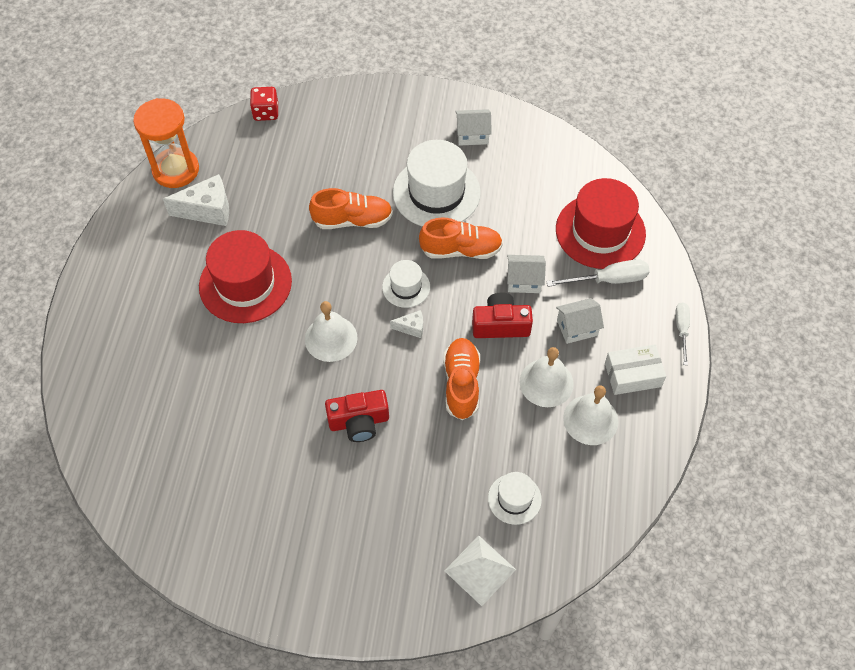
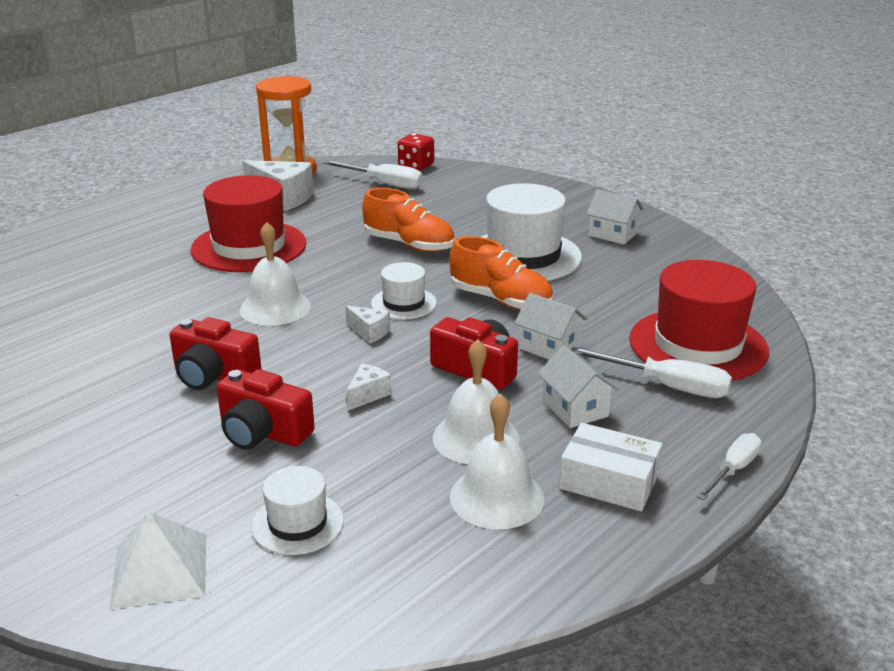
camera: 35 degrees right, 30 degrees down
(265, 151) = (384, 184): none -> white screwdriver
(434, 449) = (263, 432): none -> red camera
(461, 384) = (368, 395): orange shoe -> white cheese
(577, 327) = (575, 408): white house -> white house turned 45 degrees clockwise

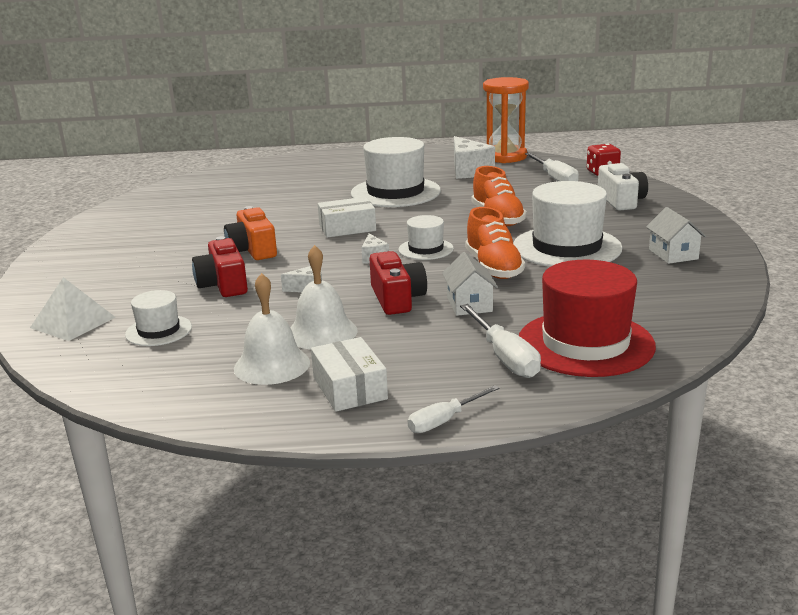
camera: 45 degrees right, 5 degrees down
(214, 375) = (252, 250): red camera -> orange camera
(249, 247) = (395, 192): red hat -> white hat
(275, 307) = (347, 228): white bell -> white box
(483, 192) = (621, 201): none -> white camera
(575, 408) = (413, 343): white house -> none
(733, 470) = (444, 421): white screwdriver -> white screwdriver turned 150 degrees clockwise

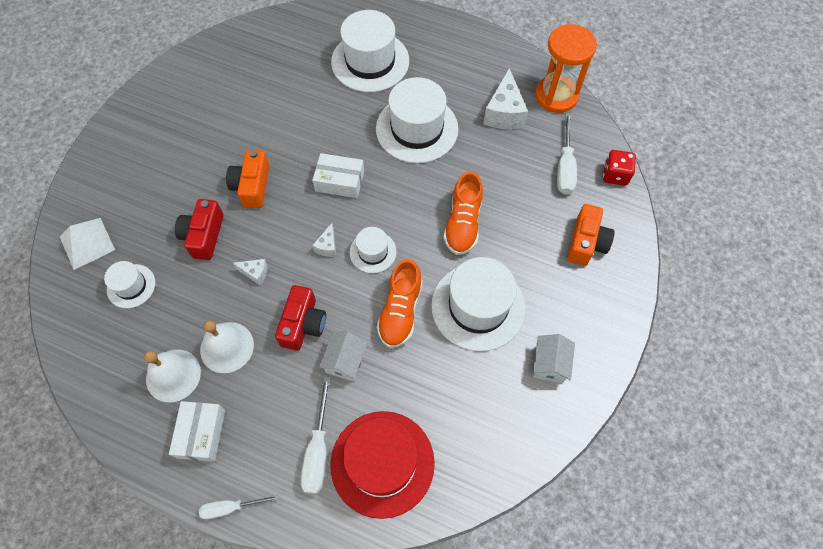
camera: 25 degrees right, 40 degrees up
(311, 177) = (370, 61): none -> white hat
(621, 201) = (586, 242): white camera -> orange camera

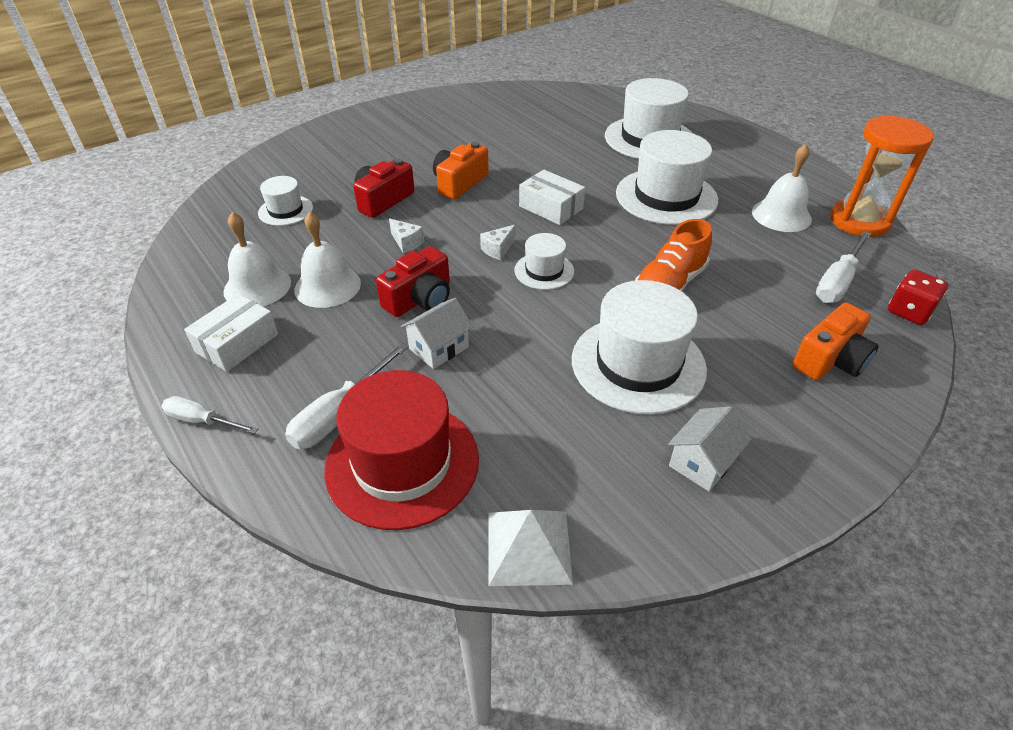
camera: 30 degrees right, 20 degrees down
(87, 243) = (278, 171): white pyramid -> white pyramid (529, 547)
(400, 311) = (537, 331): orange shoe -> none
(504, 113) = (781, 215): white cheese -> white bell

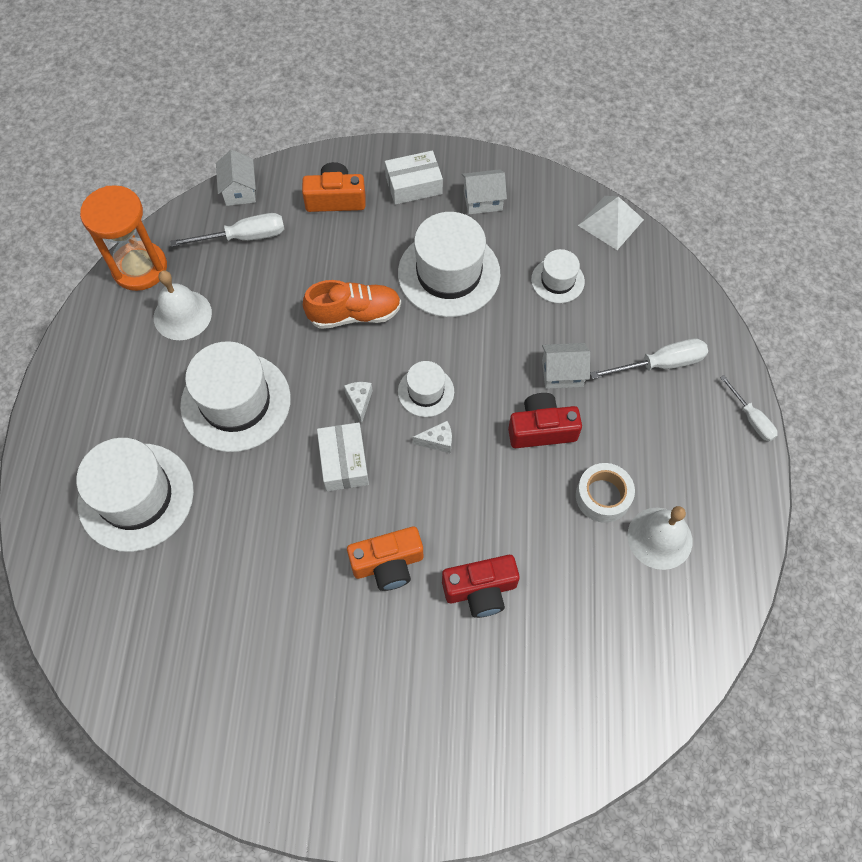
camera: 140 degrees left, 20 degrees up
(237, 343) = (702, 478): white box -> white box (413, 185)
(285, 210) = (582, 645): white hat -> white hat (557, 280)
(327, 286) = (603, 496): white bell -> white tape
(402, 463) = (643, 306): red hat -> none
(406, 243) = (504, 506): white cheese -> white cheese (359, 401)
(909, 312) = (239, 190): red dice -> white house

